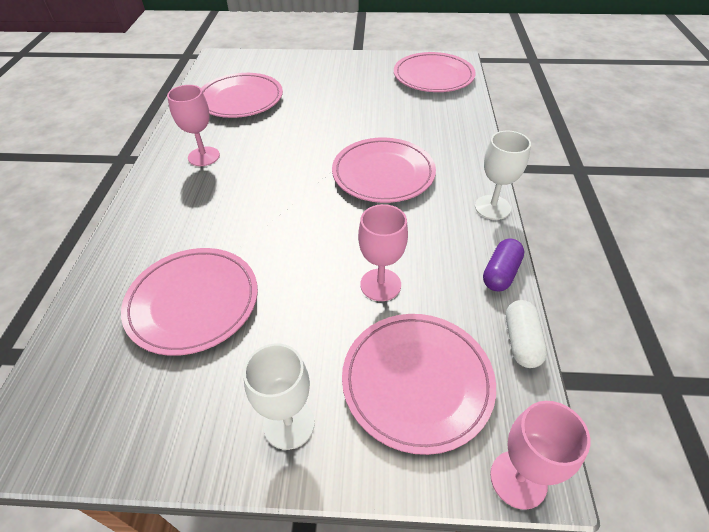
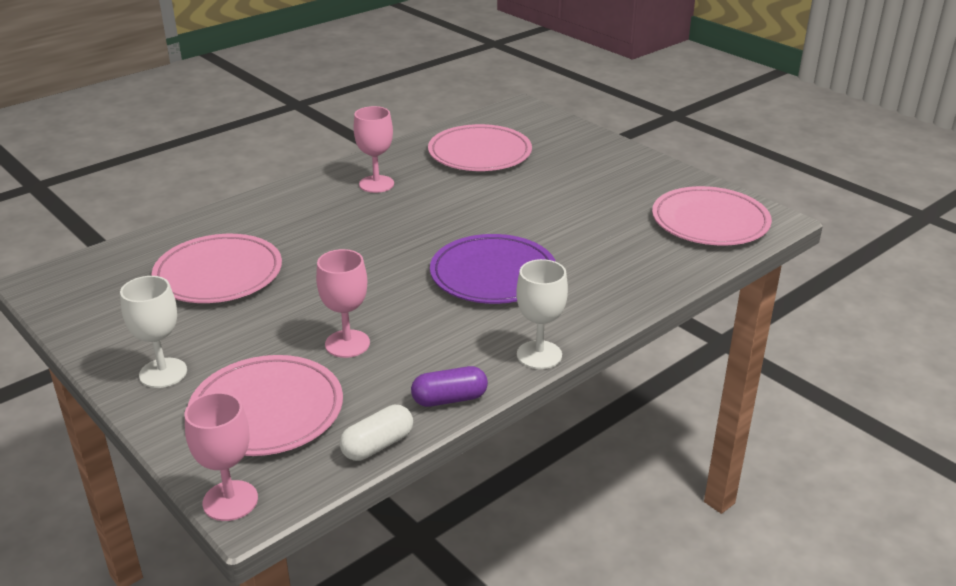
camera: 45 degrees right, 15 degrees down
(383, 173) = (493, 274): pink plate -> purple plate

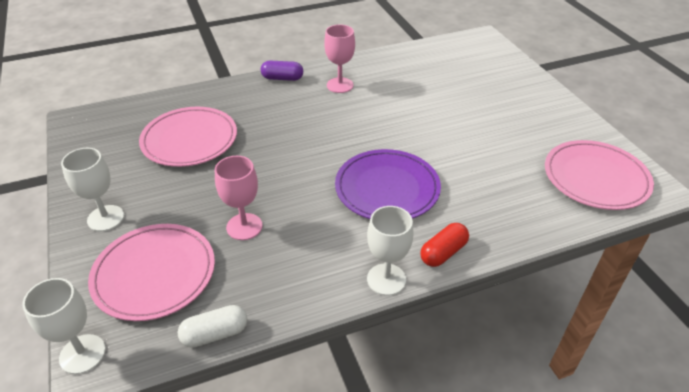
camera: 20 degrees right, 10 degrees up
(230, 501) = (82, 354): pink goblet -> white goblet
(449, 399) = (293, 304): purple capsule -> purple capsule (282, 78)
(480, 153) = (430, 73): pink plate -> none
(586, 319) = (443, 252): none -> red capsule

